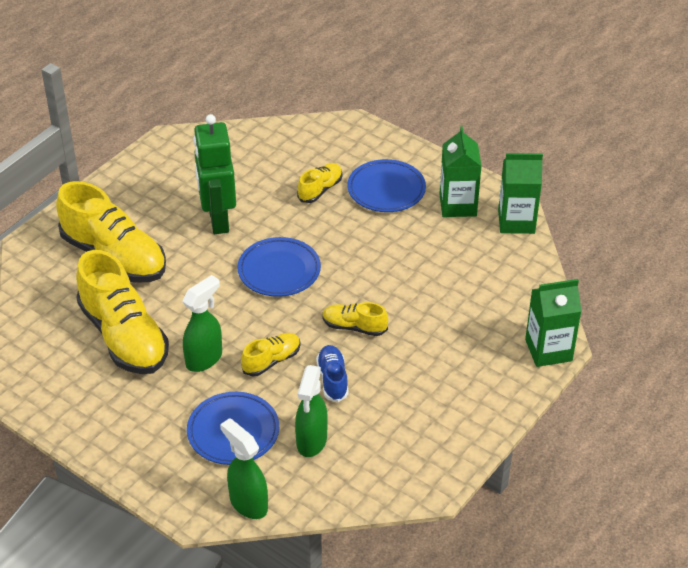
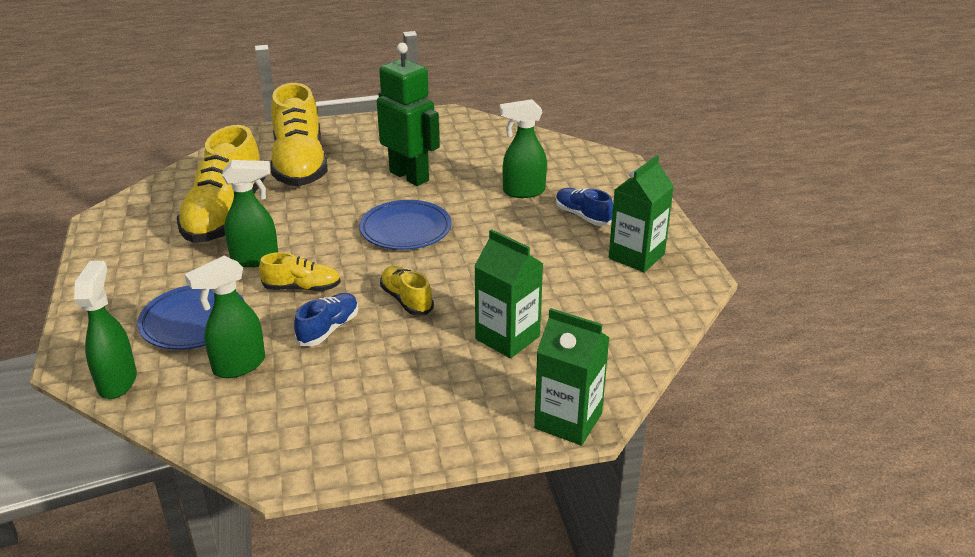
camera: 40 degrees right, 10 degrees down
(218, 220) = (409, 176): green robot -> green robot turned 105 degrees clockwise
(320, 189) = (523, 192): yellow shoe -> green spray bottle
(386, 189) = (582, 216): blue plate -> blue shoe
(516, 221) = (681, 295): green carton -> green carton (507, 338)

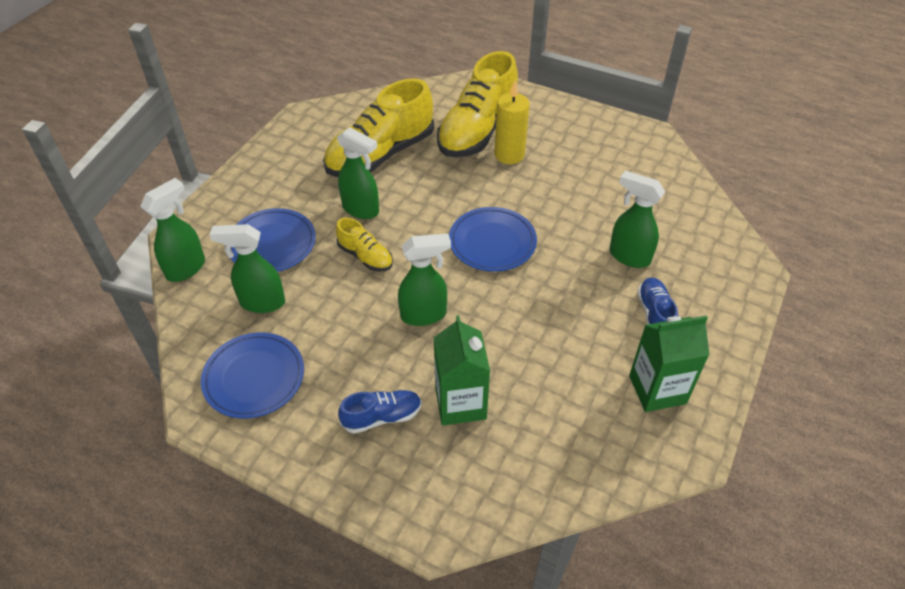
camera: 40 degrees right, 15 degrees up
(301, 419) = (254, 378): none -> blue plate
(328, 329) = (346, 307): blue shoe -> blue shoe (382, 417)
(348, 169) = (509, 155): none -> yellow candle
(406, 300) = (424, 315): yellow shoe -> green spray bottle
(409, 176) = (550, 187): green robot -> none
(568, 421) = (422, 518): green carton -> none

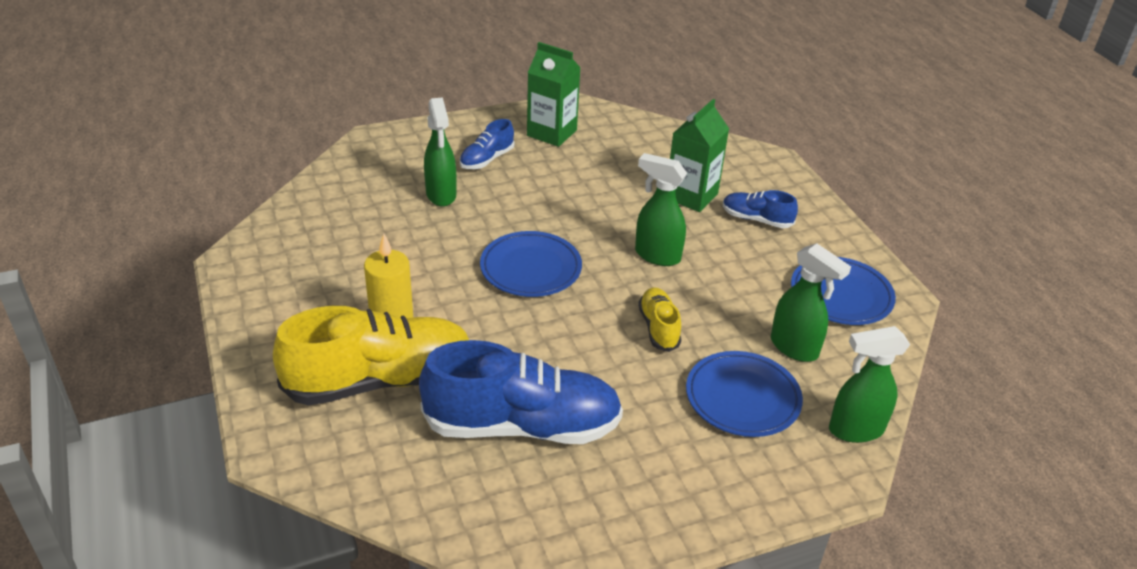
camera: 140 degrees left, 10 degrees down
(361, 210) = (615, 375): green spray bottle -> none
(380, 155) = (522, 426): yellow shoe -> blue shoe

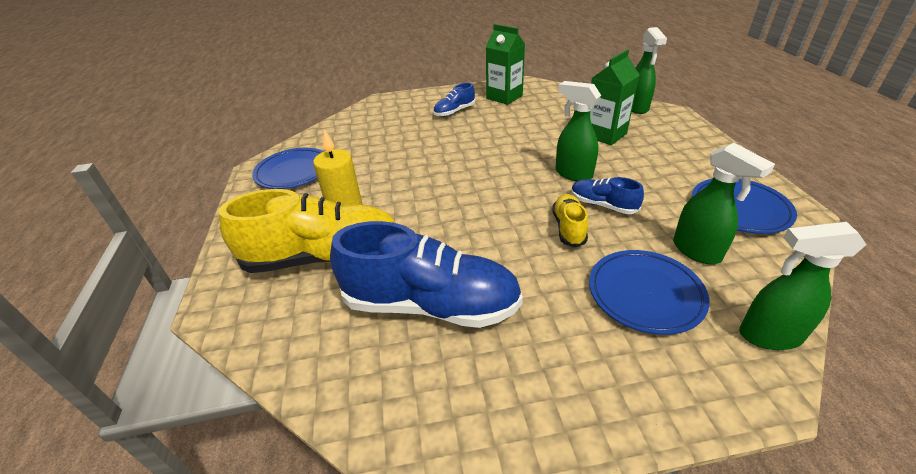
camera: 15 degrees right, 0 degrees up
(441, 195) = (416, 132): green spray bottle -> green spray bottle (637, 108)
(531, 268) = (469, 180): blue plate -> blue plate (293, 172)
(756, 219) = (659, 151): blue shoe -> blue shoe (603, 205)

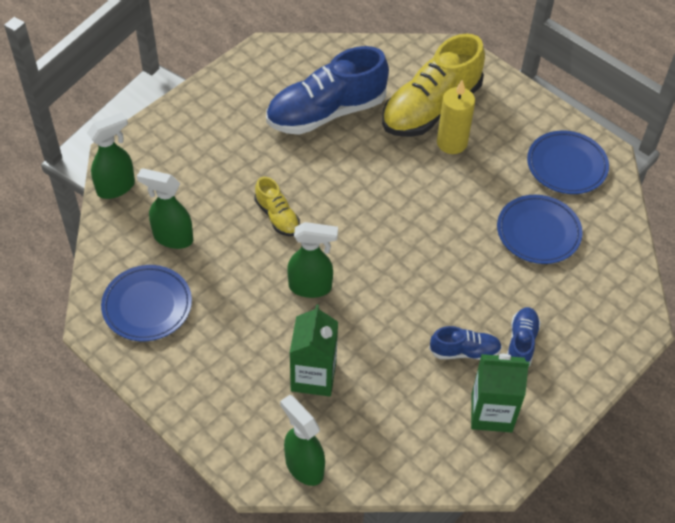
camera: 140 degrees right, 15 degrees up
(603, 205) = (263, 256): blue shoe -> blue shoe (464, 351)
(645, 294) = (197, 182): blue plate -> blue plate (538, 232)

